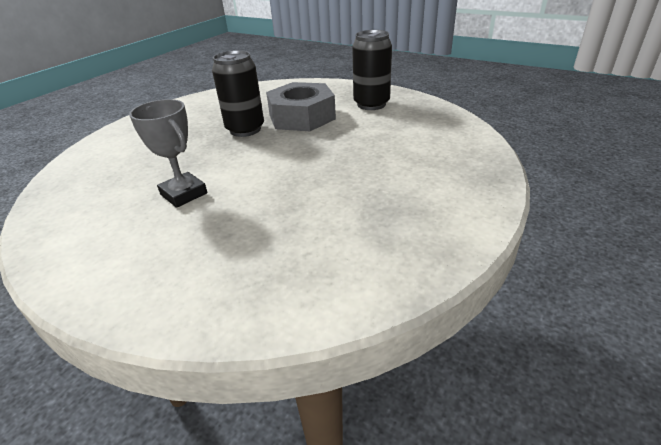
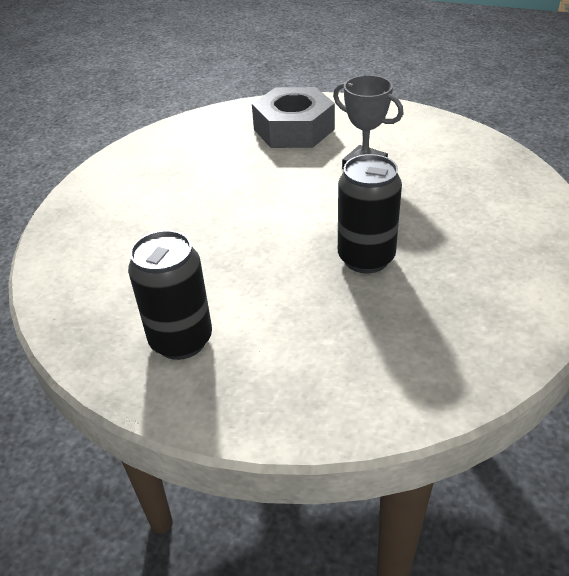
camera: 170 degrees right, 5 degrees up
(302, 117) = (293, 294): grey nut -> grey nut (294, 129)

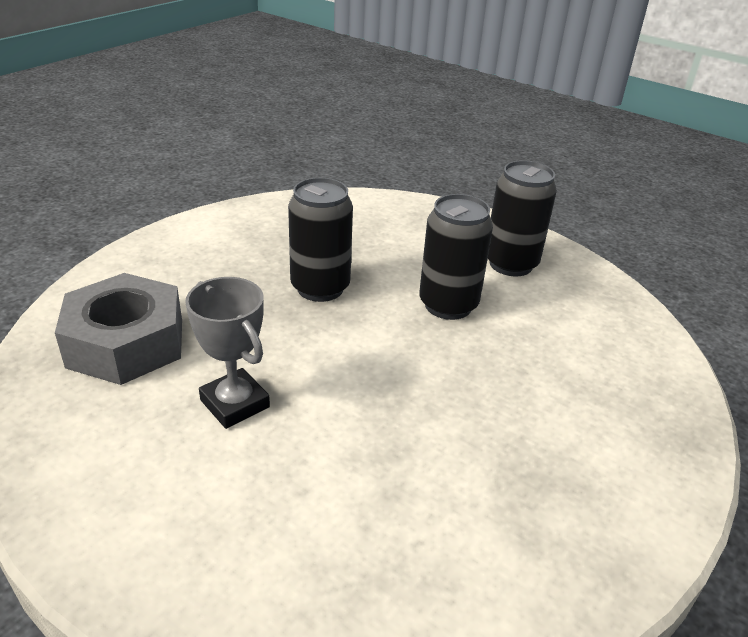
camera: 170 degrees left, 5 degrees down
(242, 270) = (448, 305): none -> black can
(294, 129) = (294, 529): grey nut -> grey nut (126, 343)

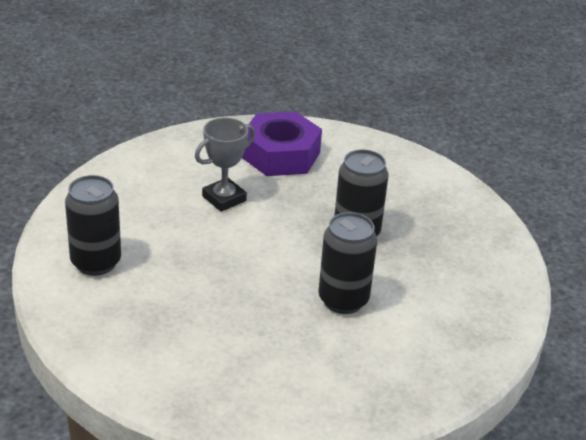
camera: 90 degrees right, 0 degrees up
(126, 343) = (280, 155): grey nut -> purple nut
(511, 264) = (417, 348): black can -> black can (96, 262)

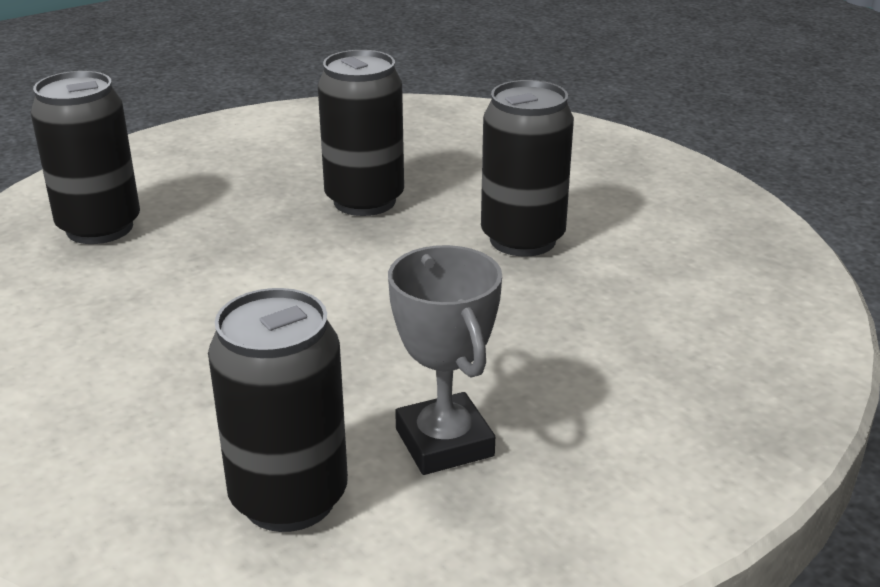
camera: 70 degrees left, 5 degrees down
(224, 198) = (183, 304): grey trophy -> grey trophy (444, 442)
(280, 155) = (99, 228): purple nut -> black can

